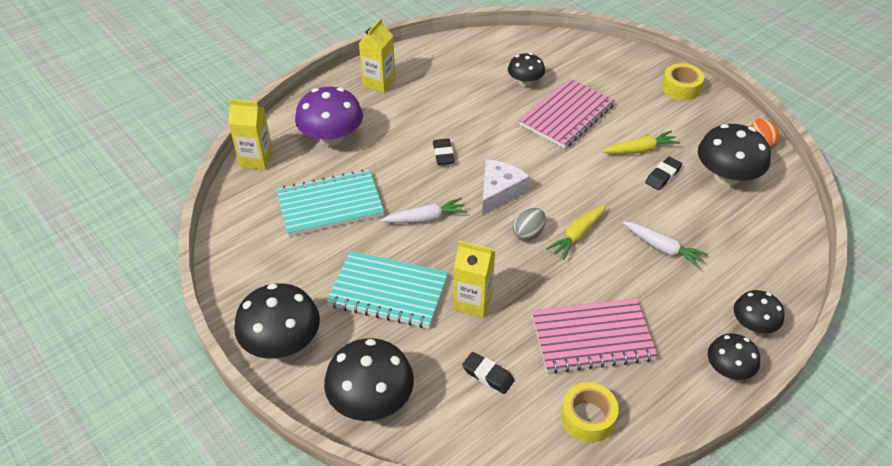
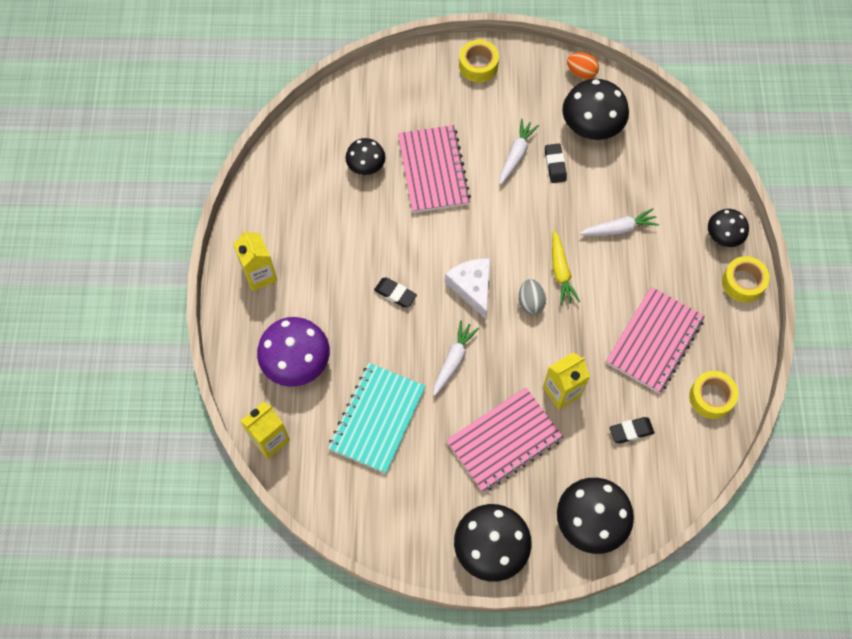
camera: 50 degrees left, 20 degrees up
(388, 291) = (504, 440): turquoise notebook -> pink notebook
(640, 150) = (516, 155): yellow carrot -> white carrot
(728, 369) = (743, 283): black mushroom -> yellow tape

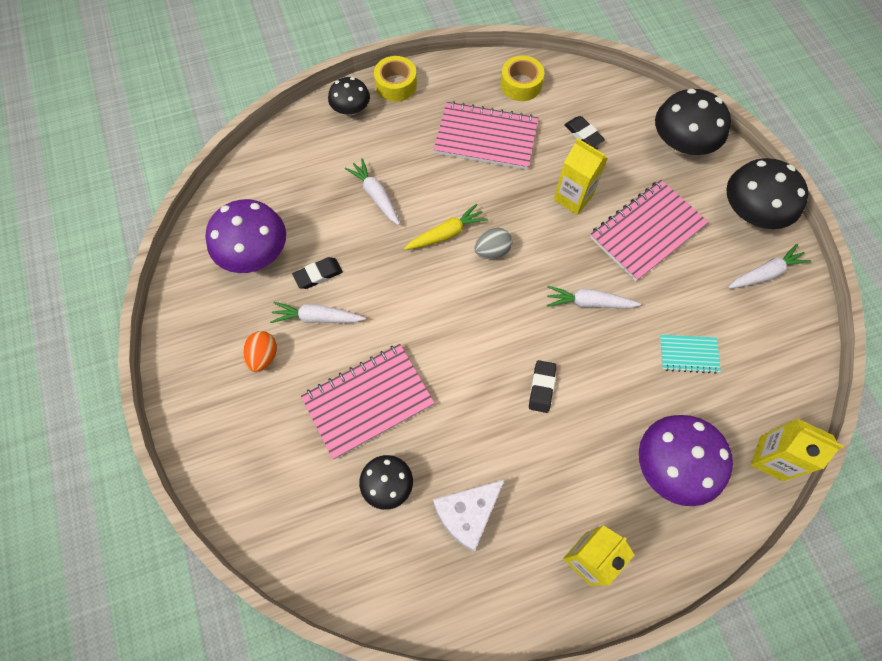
camera: 110 degrees left, 0 degrees up
(377, 418) = (688, 354): turquoise notebook -> turquoise notebook, size x0.52
(425, 525) = (765, 273): none -> white carrot
(472, 287) = (499, 311): white cheese -> white cheese (467, 514)
(478, 65) = (201, 399): yellow tape -> none
(504, 440) = (647, 231): pink notebook -> pink notebook turned 75 degrees counterclockwise
(581, 72) = (184, 282): orange egg -> orange egg (263, 356)
(592, 125) = (255, 253): black mushroom -> purple mushroom

